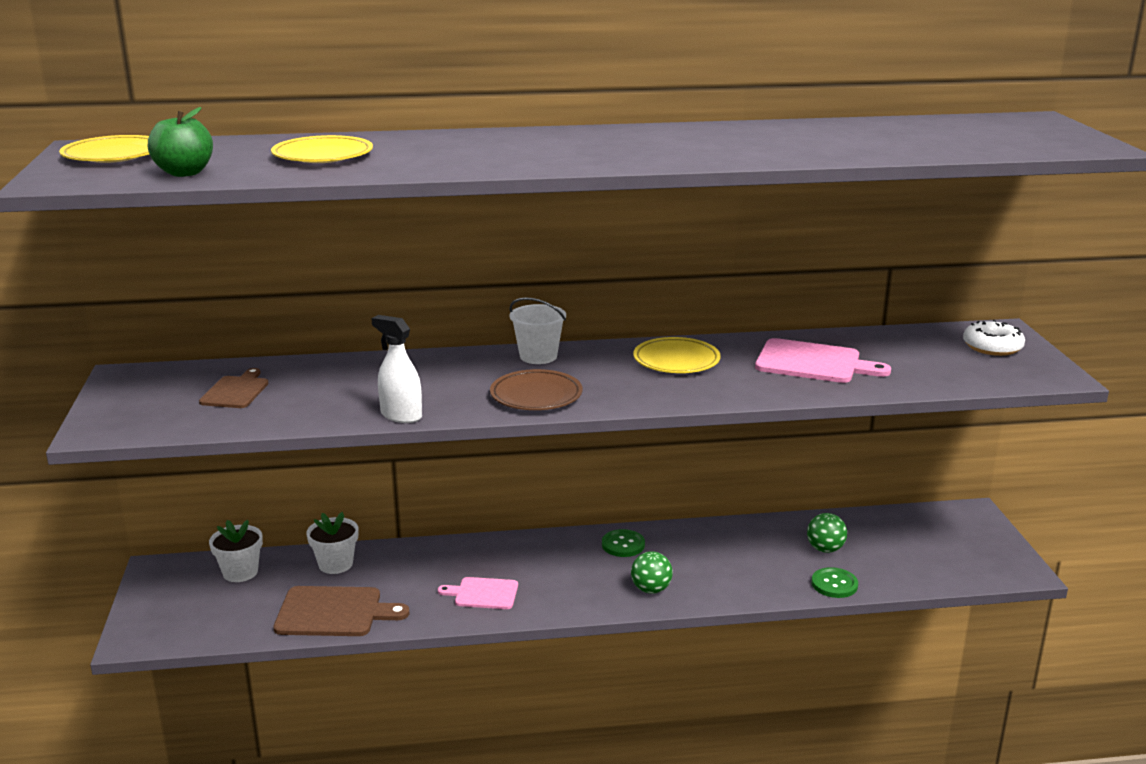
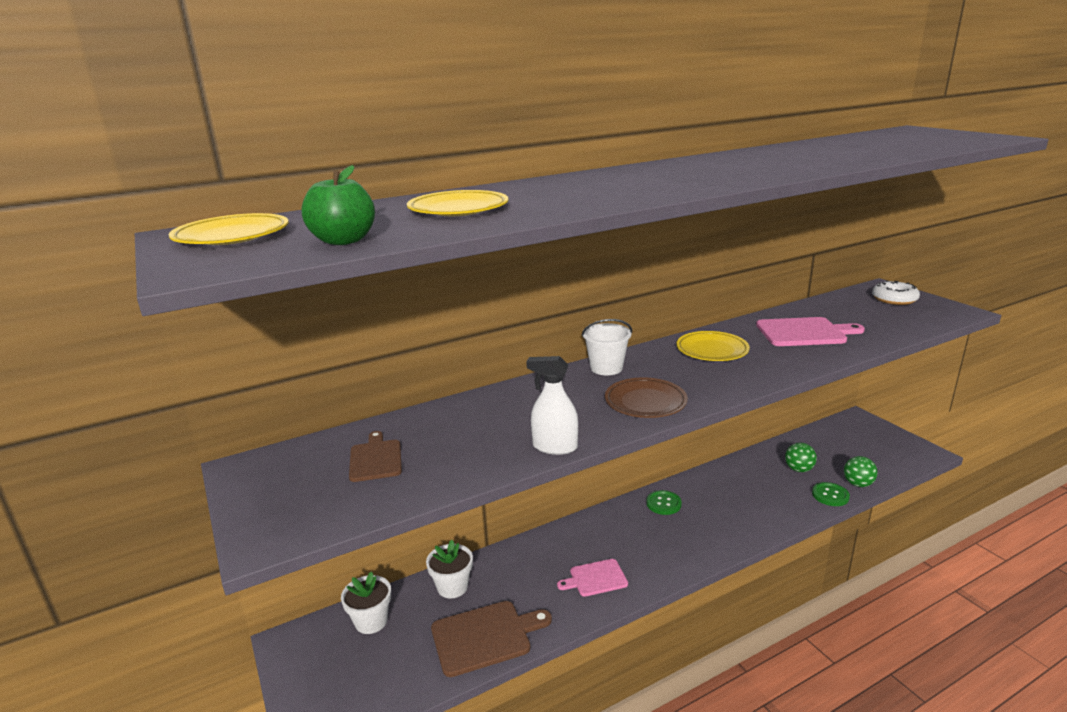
camera: 20 degrees left, 0 degrees up
(651, 589) = (715, 536): green ball -> green ball (857, 484)

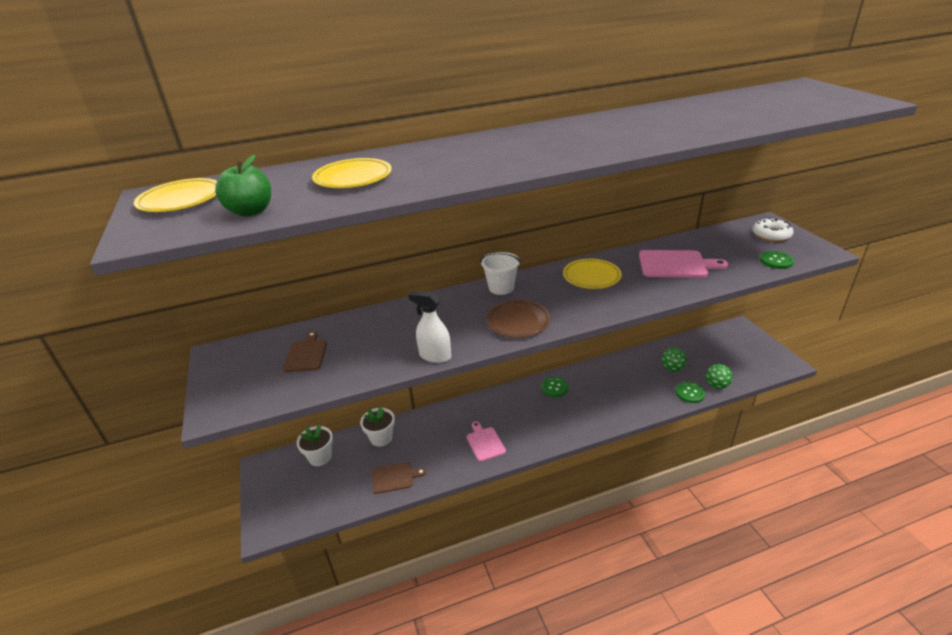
camera: 10 degrees right, 10 degrees up
(485, 636) = (394, 477): brown cutting board -> brown cutting board, size x0.63
(595, 578) = (485, 442): pink cutting board -> pink cutting board turned 75 degrees clockwise
(914, 323) = (776, 261): none -> green button

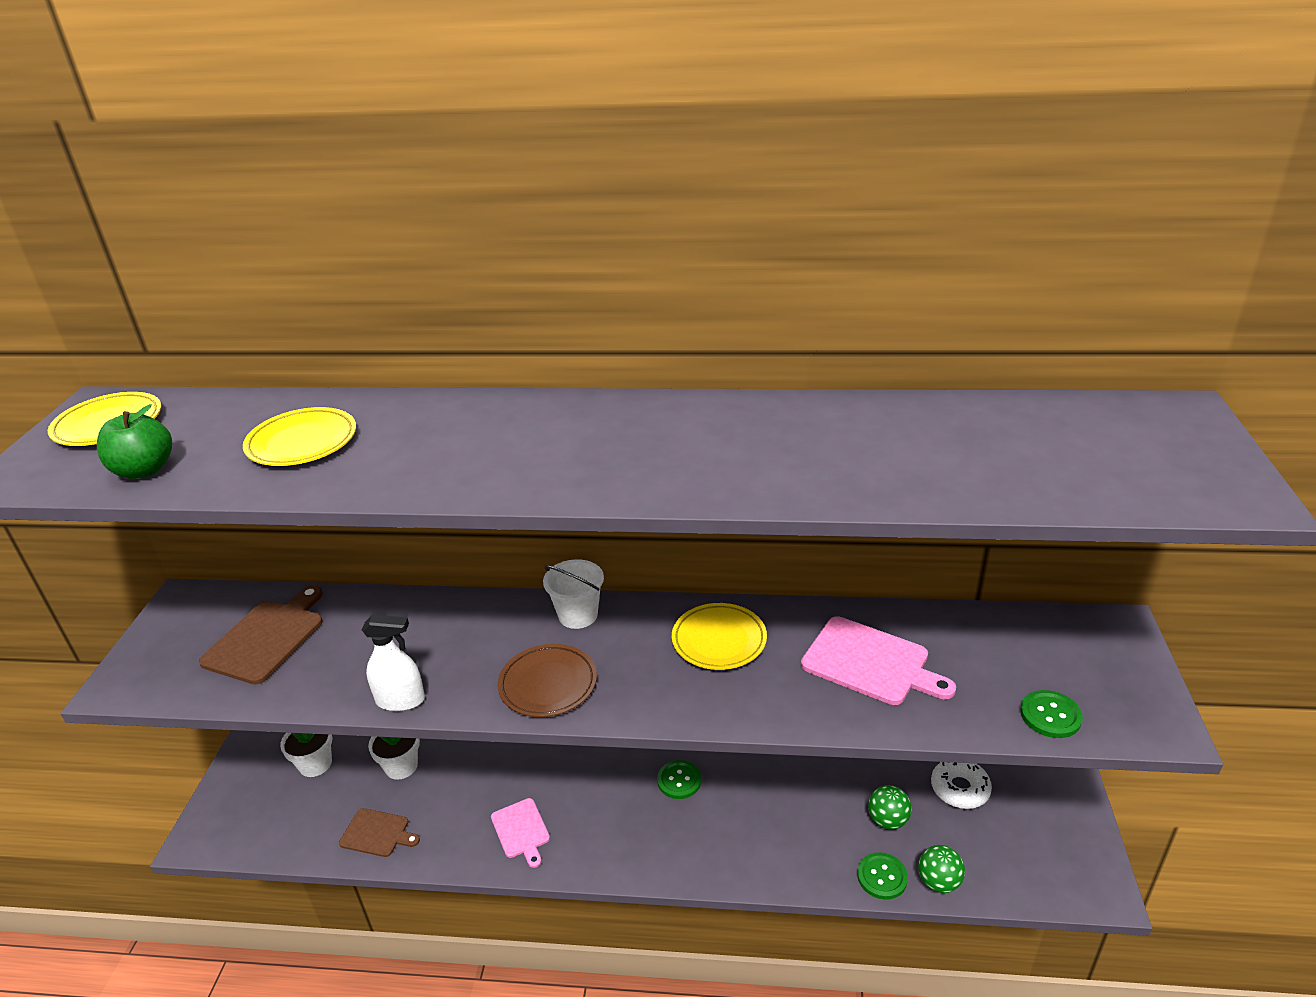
camera: 25 degrees right, 0 degrees up
(306, 354) = (267, 638): brown cutting board -> brown cutting board, size x1.59
(435, 356) = (401, 700): white spray bottle -> white spray bottle turned 135 degrees clockwise
(485, 442) = (521, 830): pink cutting board -> pink cutting board turned 150 degrees clockwise
(771, 235) = (1096, 658): white donut -> white donut (959, 789)

